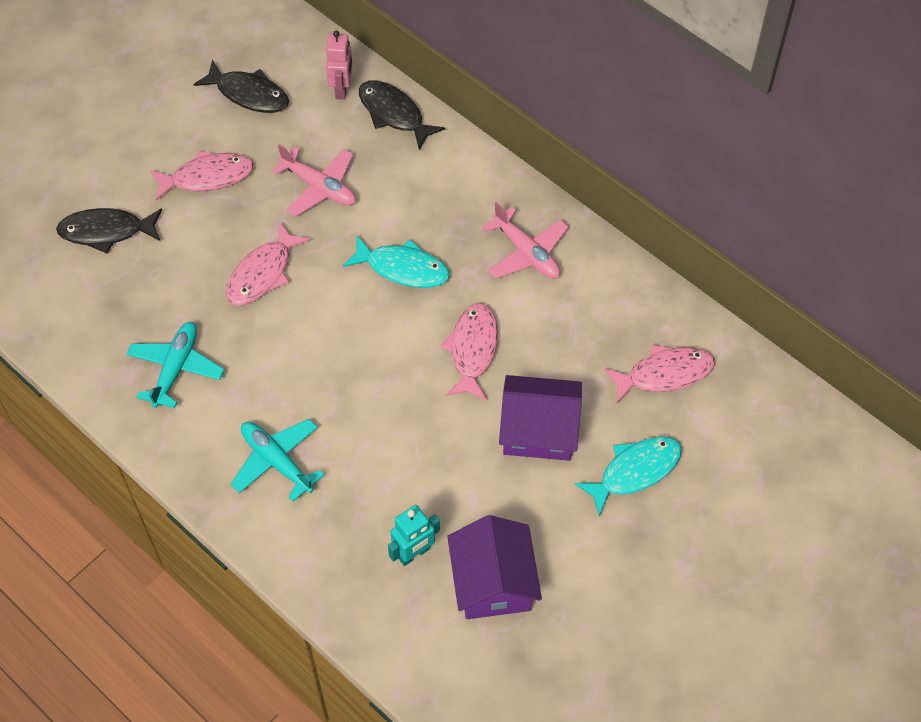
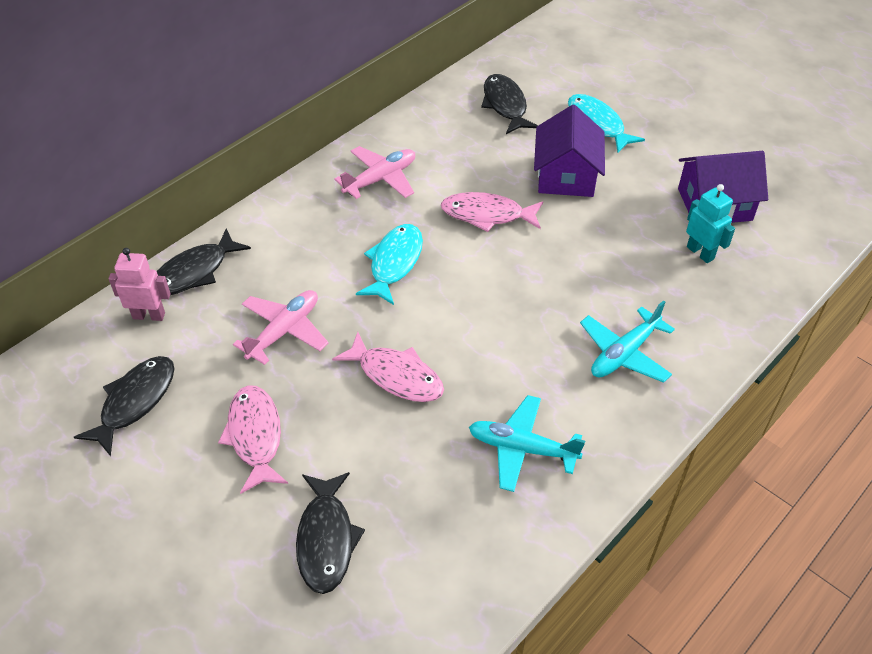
camera: 90 degrees left, 10 degrees down
(664, 374) = (505, 105): pink fish -> black fish

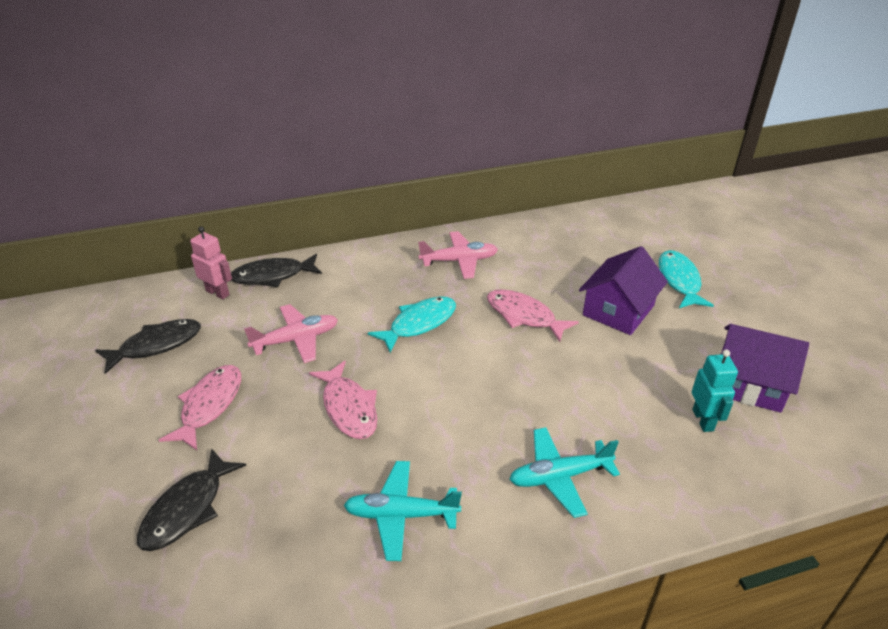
camera: 30 degrees right, 10 degrees down
(505, 105) = (605, 241): black fish -> none
(522, 449) = (401, 515): turquoise plane -> turquoise plane turned 45 degrees counterclockwise

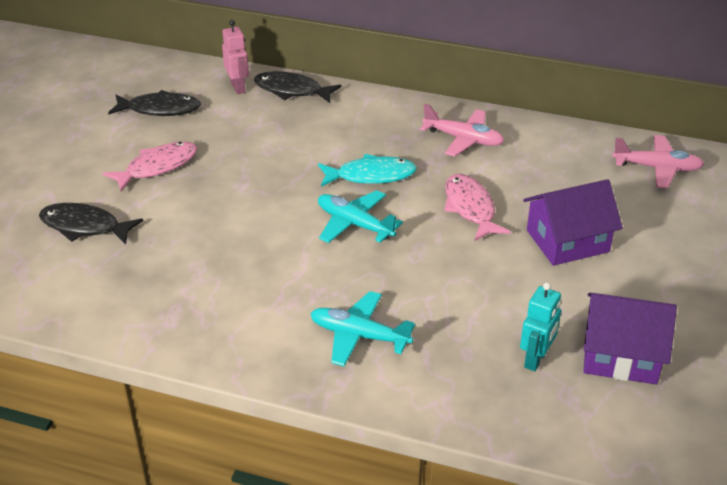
camera: 35 degrees right, 0 degrees up
(187, 509) = (84, 226): black fish -> black fish turned 45 degrees clockwise
(296, 340) = (262, 147): pink plane -> pink plane (657, 168)
(349, 408) = (251, 213): pink fish -> none
(401, 515) = (215, 300): turquoise plane -> turquoise plane (354, 224)
(678, 280) = (665, 242): turquoise fish -> none
(749, 384) = (621, 355): purple house -> purple house turned 45 degrees counterclockwise

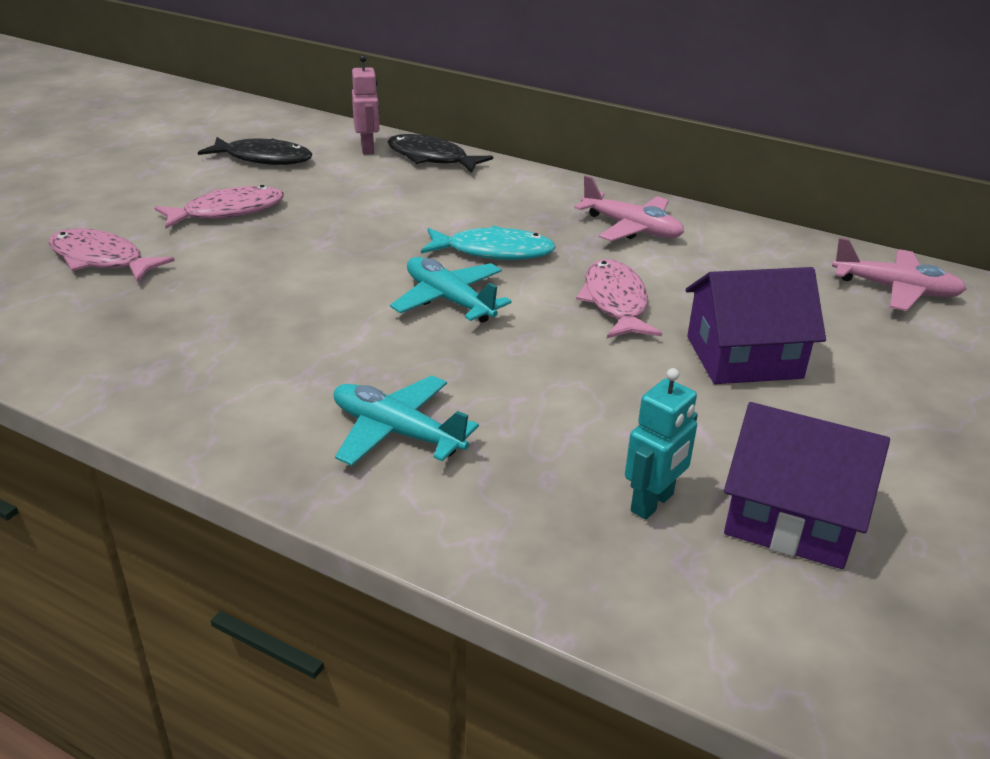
camera: 10 degrees right, 5 degrees down
(84, 226) = (101, 260): black fish -> pink fish

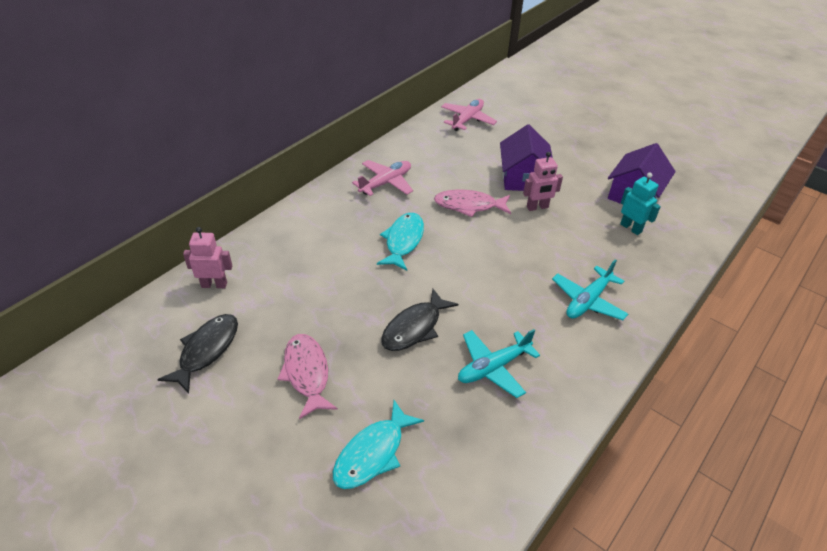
camera: 80 degrees left, 10 degrees up
(101, 260) = (373, 453): pink fish -> turquoise fish
(431, 158) = (248, 252): black fish -> black fish (414, 328)
(449, 300) = (460, 267): turquoise plane -> turquoise plane (493, 367)
(654, 375) = (537, 207): none -> pink robot

